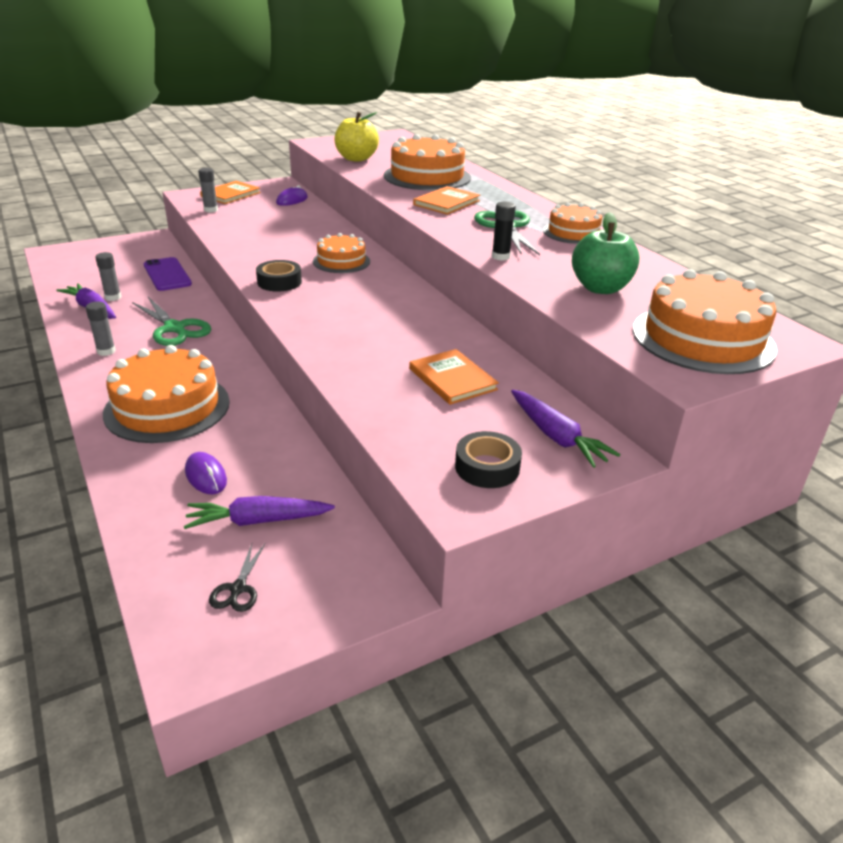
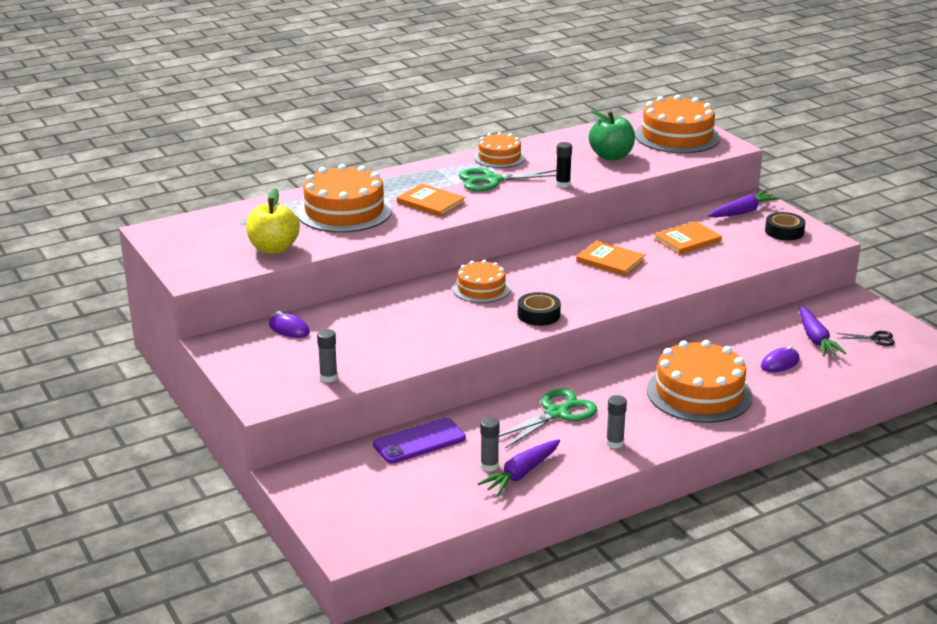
camera: 90 degrees left, 5 degrees down
(231, 194) = (265, 372): orange book -> orange book (610, 261)

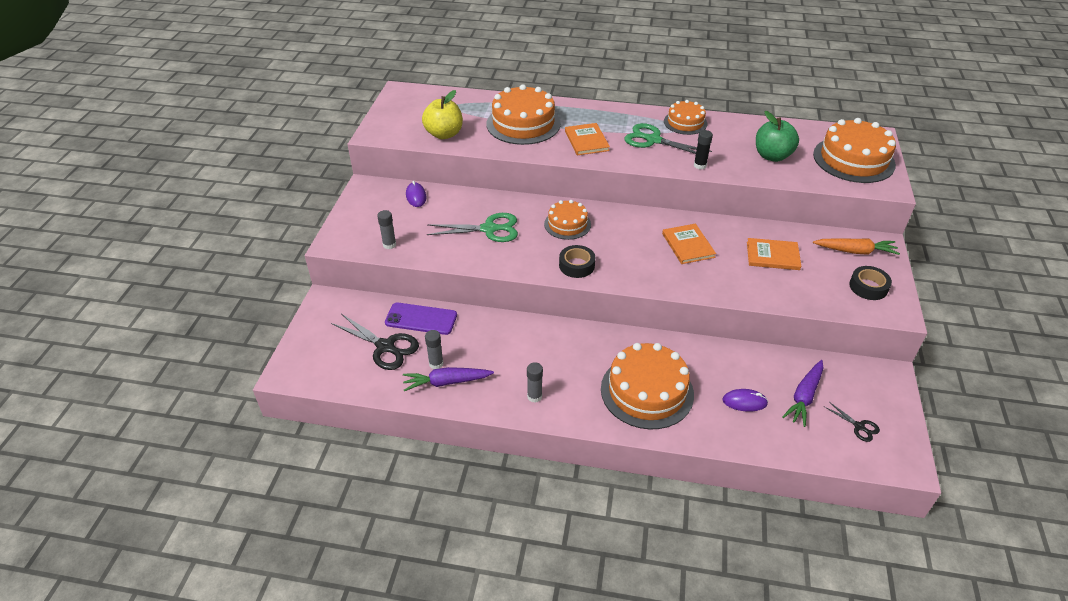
camera: 40 degrees right, 15 degrees up
(418, 479) = (385, 347): none -> black scissors
(557, 413) = (528, 348): green scissors -> green scissors (489, 229)
(742, 212) = (855, 251): purple carrot -> orange carrot

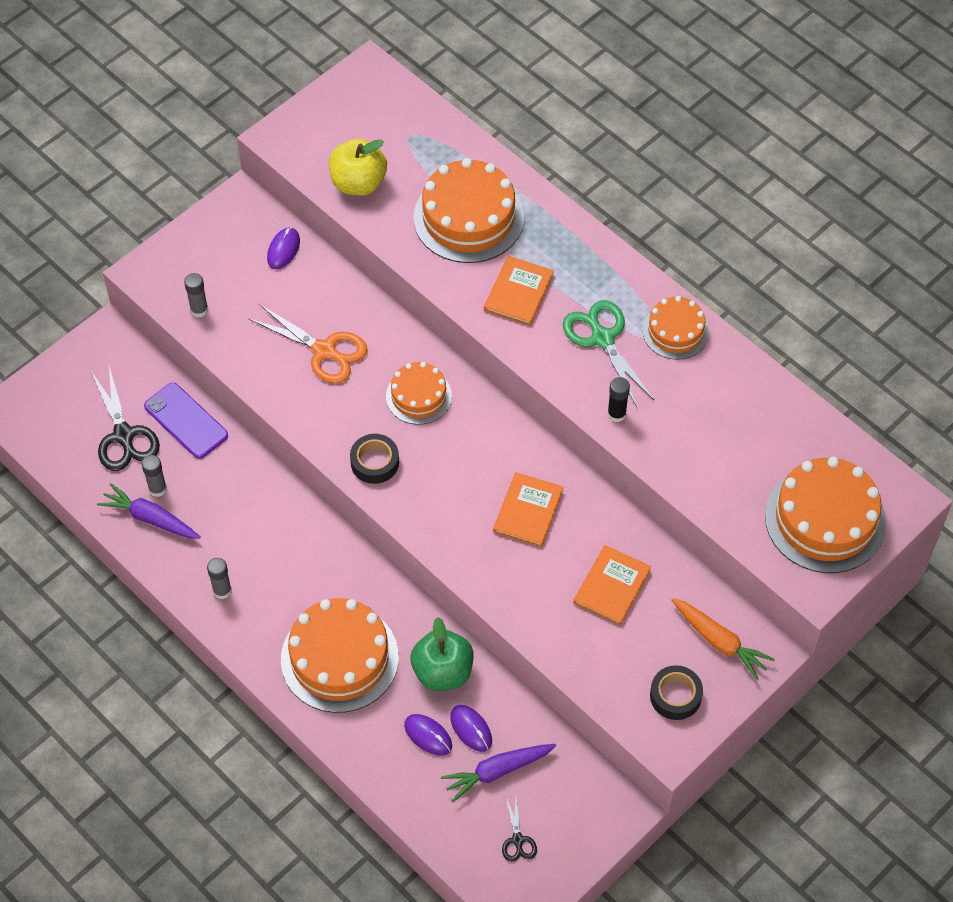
camera: 35 degrees right, 15 degrees up
(489, 229) = (324, 351): green scissors -> orange scissors
(763, 383) = (471, 729): none -> purple mouse
(772, 156) = (725, 452): green apple -> green apple (442, 672)
(772, 256) = (612, 586): orange book -> orange book turned 75 degrees clockwise

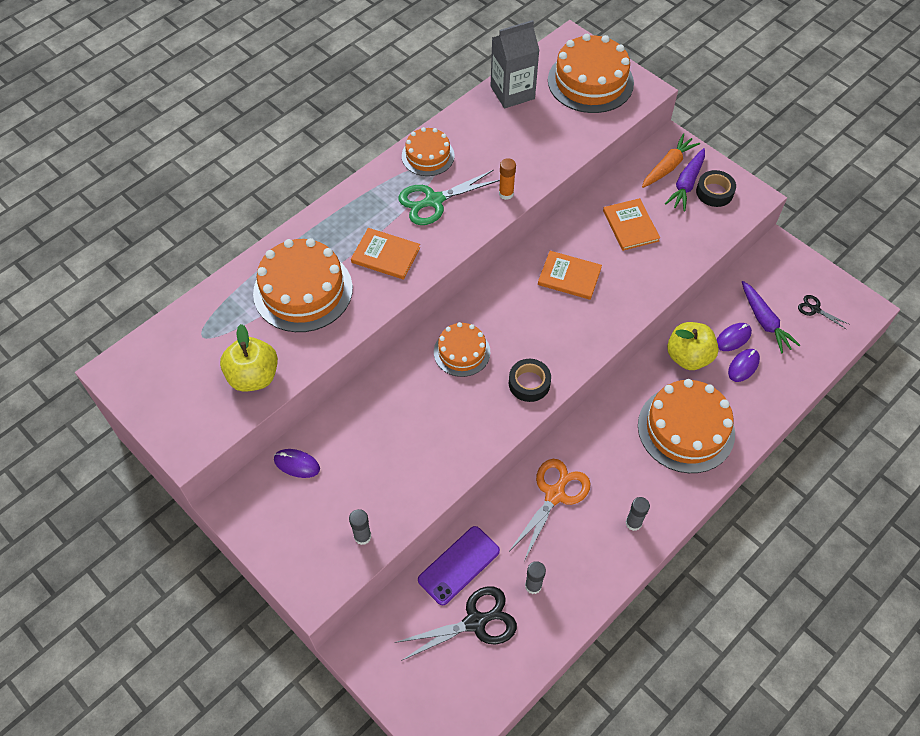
camera: 90 degrees left, 0 degrees up
(150, 518) = (565, 590): purple carrot -> purple carrot (686, 184)
(324, 351) = (413, 426): orange scissors -> orange scissors (555, 495)
(442, 672) = (688, 357): green apple -> yellow apple
(517, 840) = (815, 309): black scissors -> black scissors turned 135 degrees counterclockwise
(612, 586) = (630, 226): orange book -> orange book turned 45 degrees clockwise
(616, 414) = (506, 194): black glue stick -> orange glue stick
(795, 425) = (512, 92): none -> grey carton

